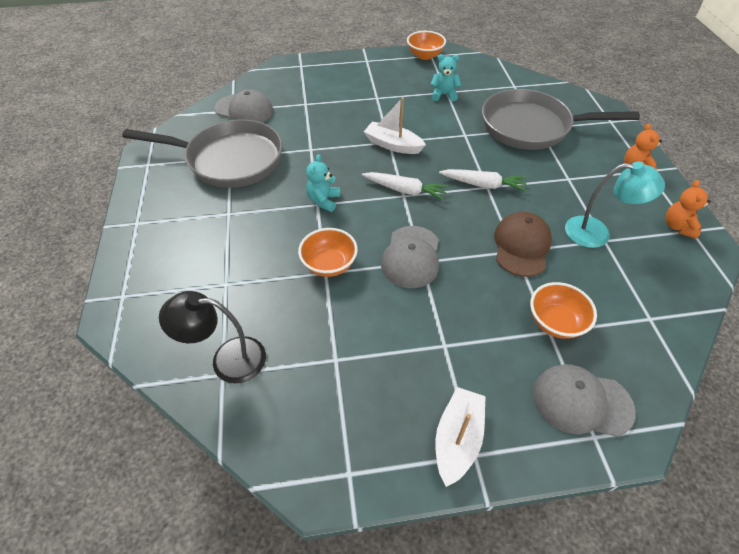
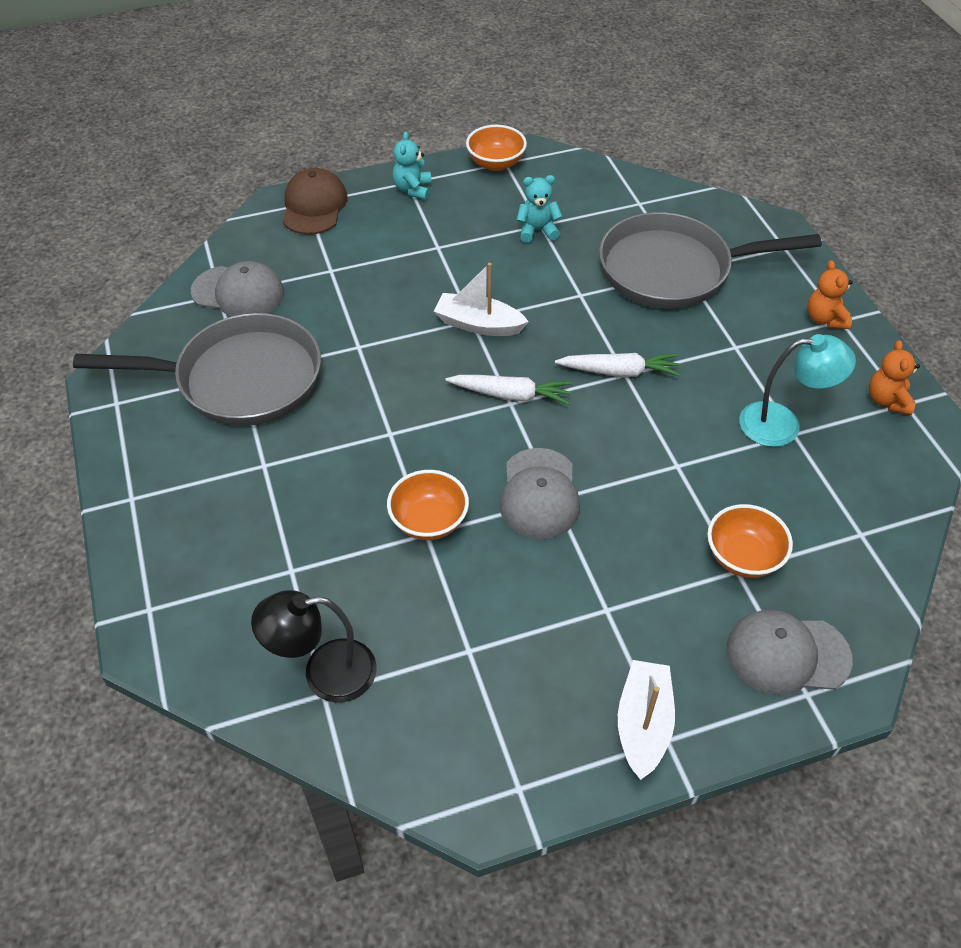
camera: 10 degrees left, 0 degrees up
(323, 200) = (398, 426): turquoise teddy bear -> turquoise teddy bear (413, 189)
(521, 246) = (685, 457): brown cap -> brown cap (314, 206)

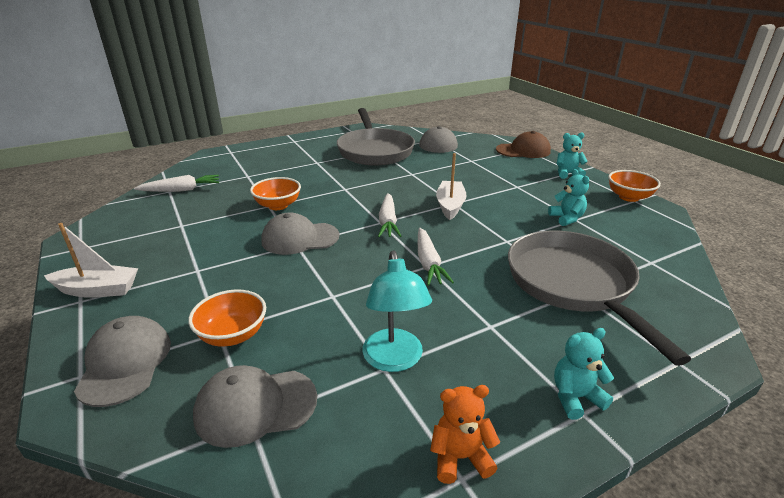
camera: 80 degrees right, 20 degrees down
(324, 673) = (181, 190): black lamp -> white carrot
(825, 319) = (575, 397): orange teddy bear -> turquoise teddy bear
(843, 531) = (255, 406): none -> grey cap

